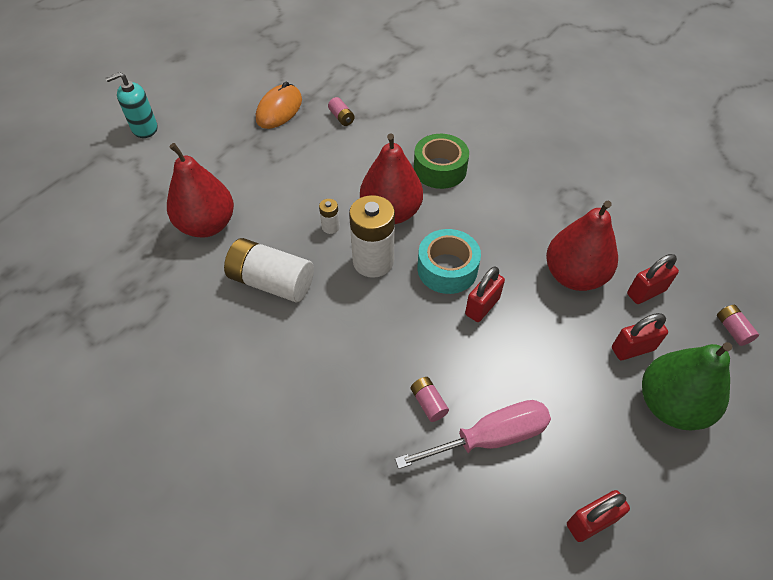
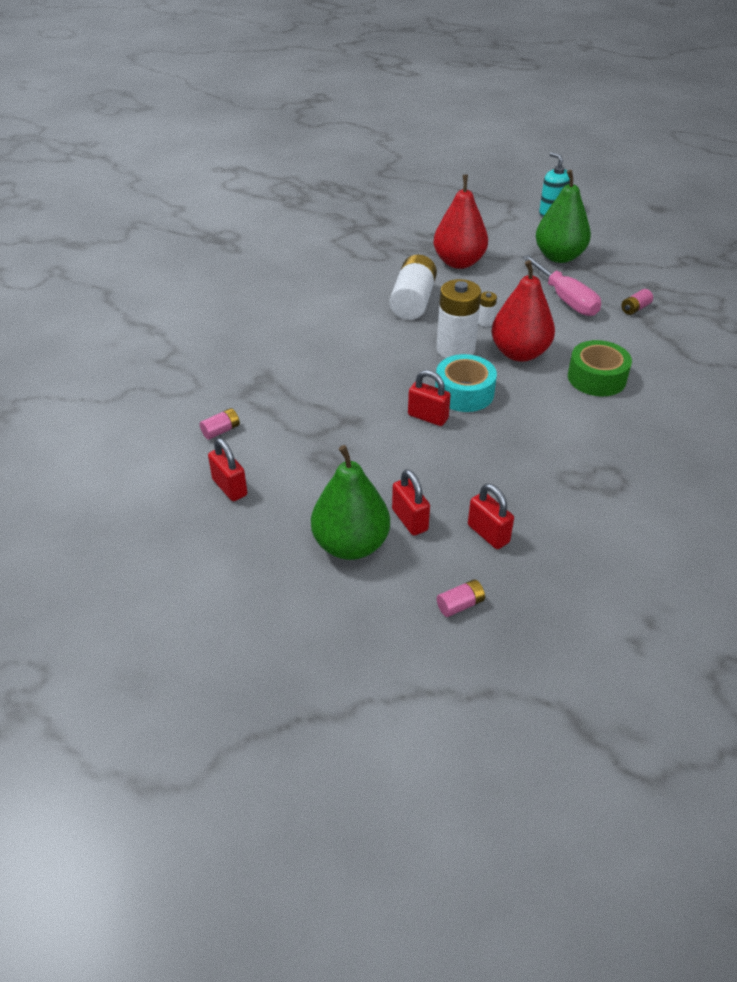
camera: 80 degrees right, 10 degrees down
(232, 144) = (559, 256): none -> green pear
(279, 110) = (622, 272): orange mouse -> none
(428, 403) = (320, 393): pink battery -> pink battery (221, 431)
(490, 438) = (295, 428): pink screwdriver -> pink screwdriver (566, 300)
(574, 276) = (489, 478): red pear -> none

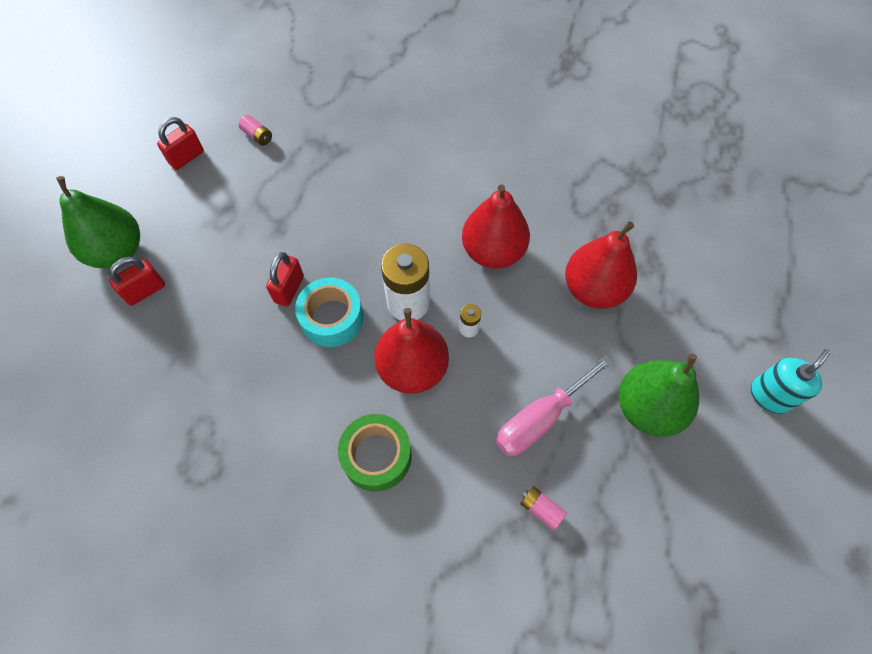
camera: 80 degrees right, 20 degrees up
(413, 302) = (493, 252): white battery -> red pear
(460, 605) = (44, 340): pink battery -> none
(488, 534) = (125, 355): red padlock -> none

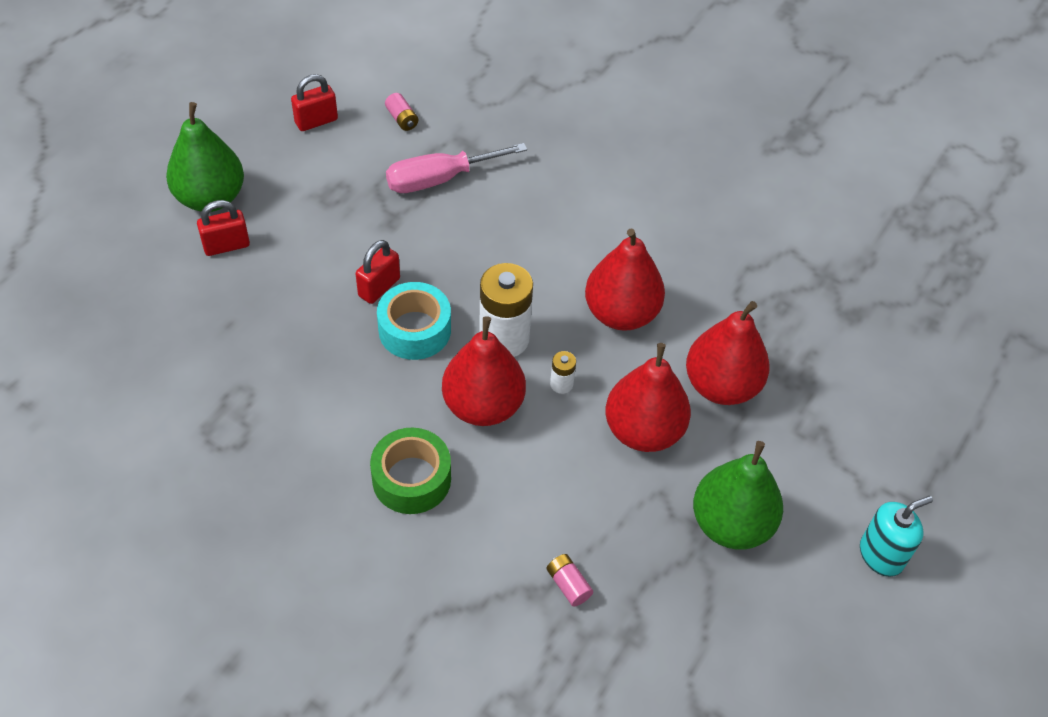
camera: 15 degrees right, 10 degrees down
(540, 418) = (604, 497): pink screwdriver -> pink screwdriver (439, 179)
(548, 348) = (643, 431): none -> red pear

